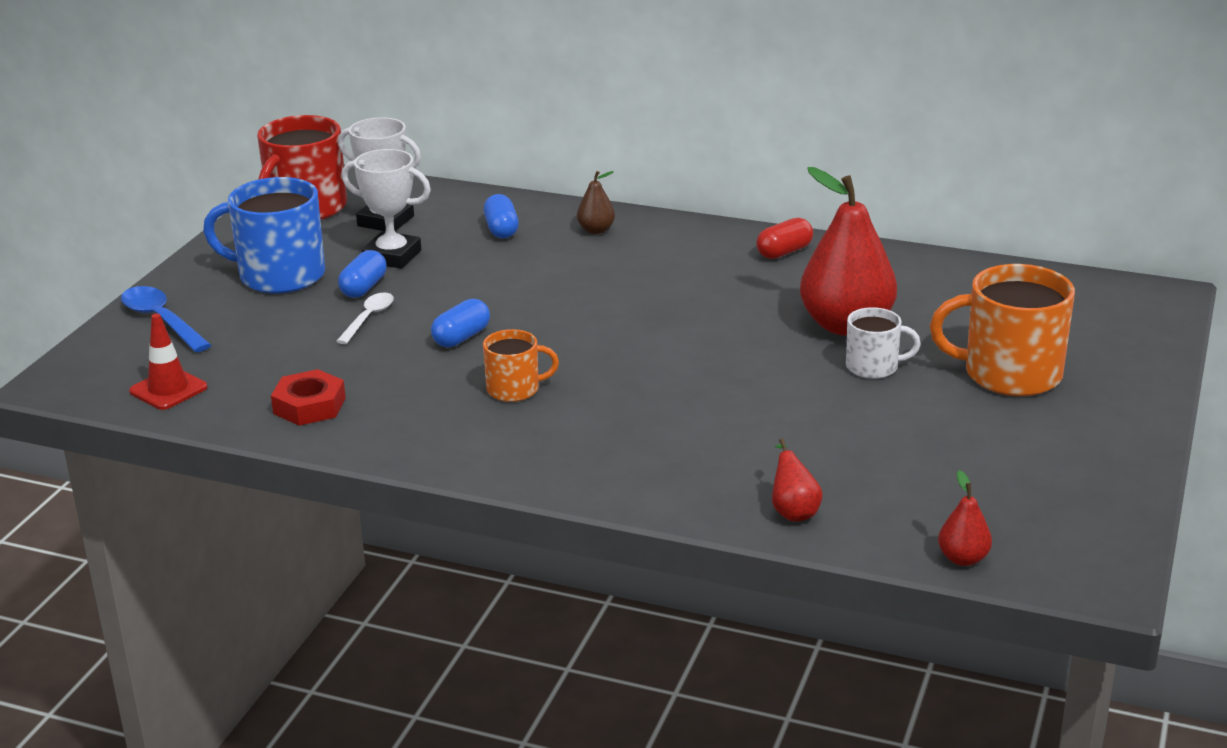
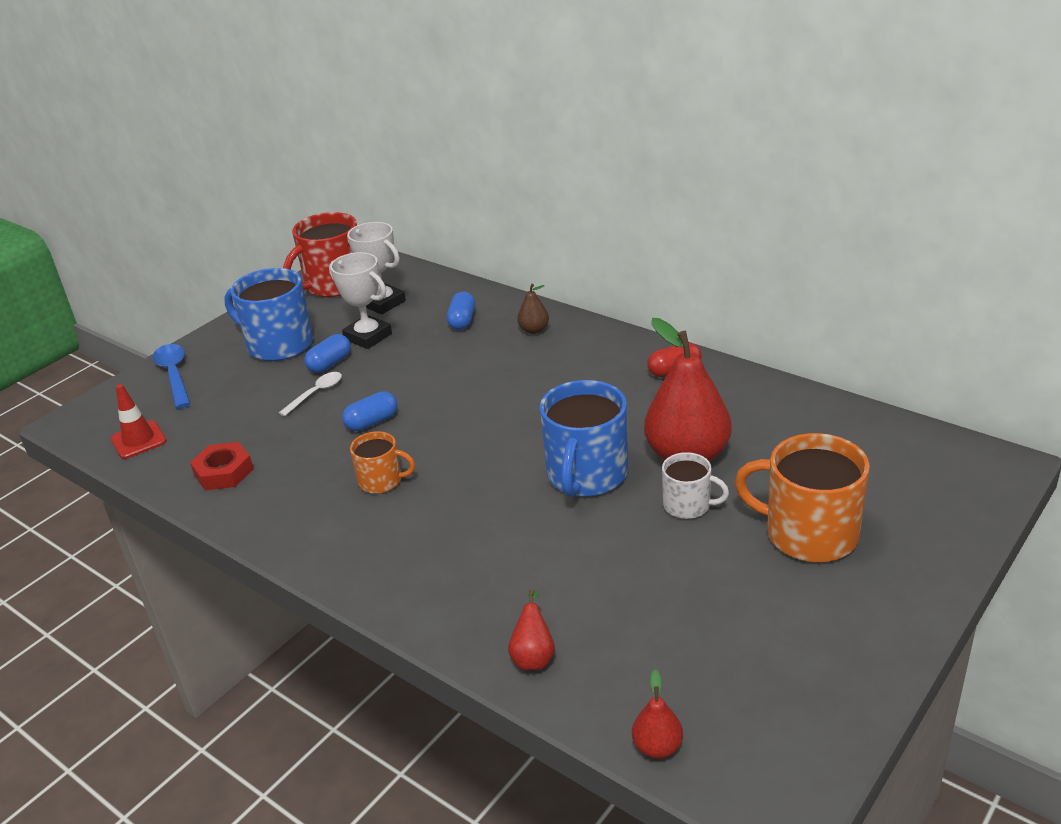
camera: 20 degrees right, 5 degrees up
(747, 355) = (586, 475): none -> blue mug

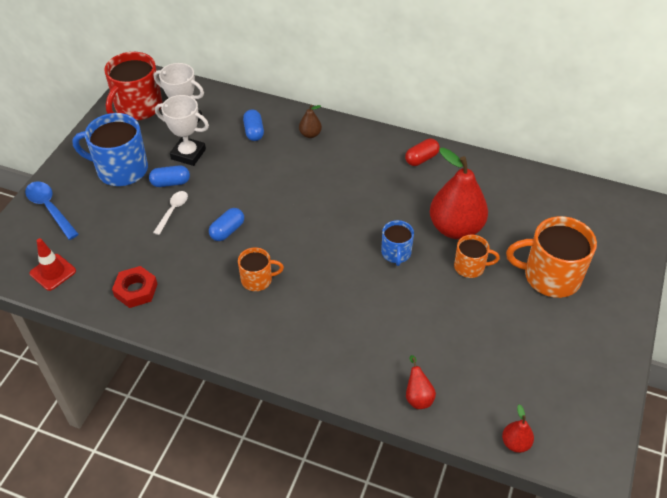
camera: 20 degrees left, 15 degrees up
(330, 364) = (170, 183): blue capsule -> blue capsule turned 60 degrees clockwise
(586, 475) = (396, 253): blue mug -> blue mug, size x0.55
(688, 505) = (470, 267): white mug -> orange mug

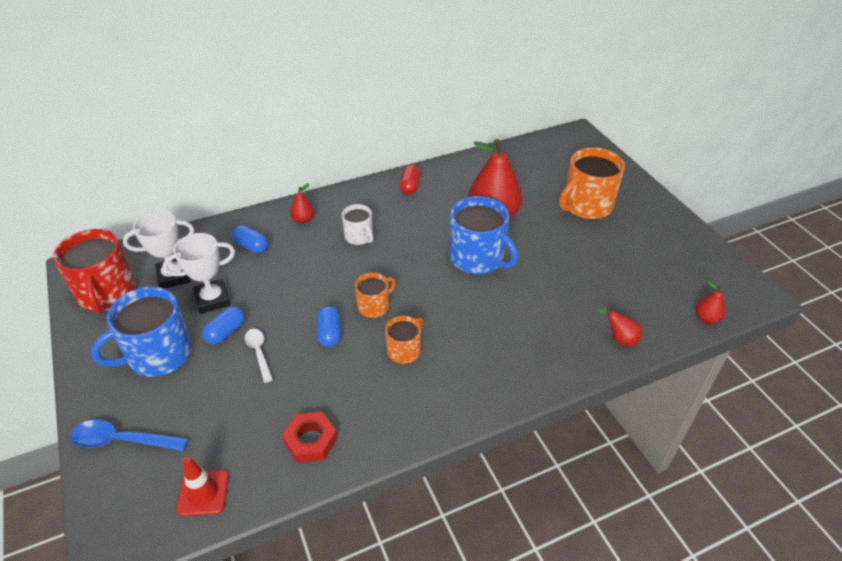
camera: 45 degrees left, 5 degrees down
(310, 134) = (303, 220): brown pear -> red pear
(332, 174) = (359, 237): none -> white mug
(396, 253) = (478, 258): blue mug -> blue mug, size x1.83
(470, 267) = (535, 233): orange mug -> orange mug (374, 306)

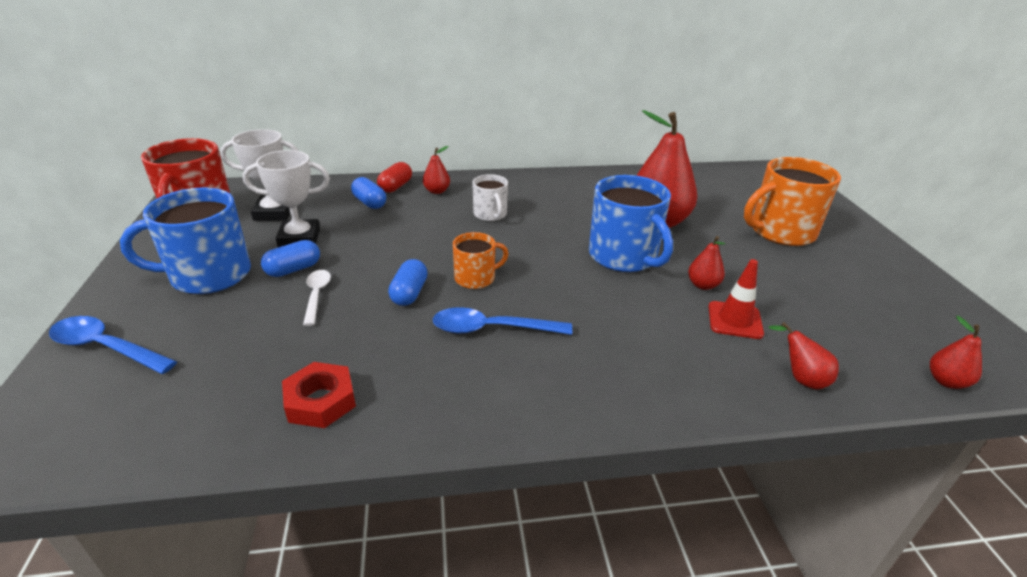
camera: 15 degrees right, 10 degrees down
(203, 493) = (151, 428): red traffic cone -> red traffic cone (735, 320)
(404, 350) = (492, 329): orange mug -> blue spoon
(410, 186) = (568, 183): red capsule -> red capsule (395, 187)
(541, 273) = (703, 285): none -> red pear

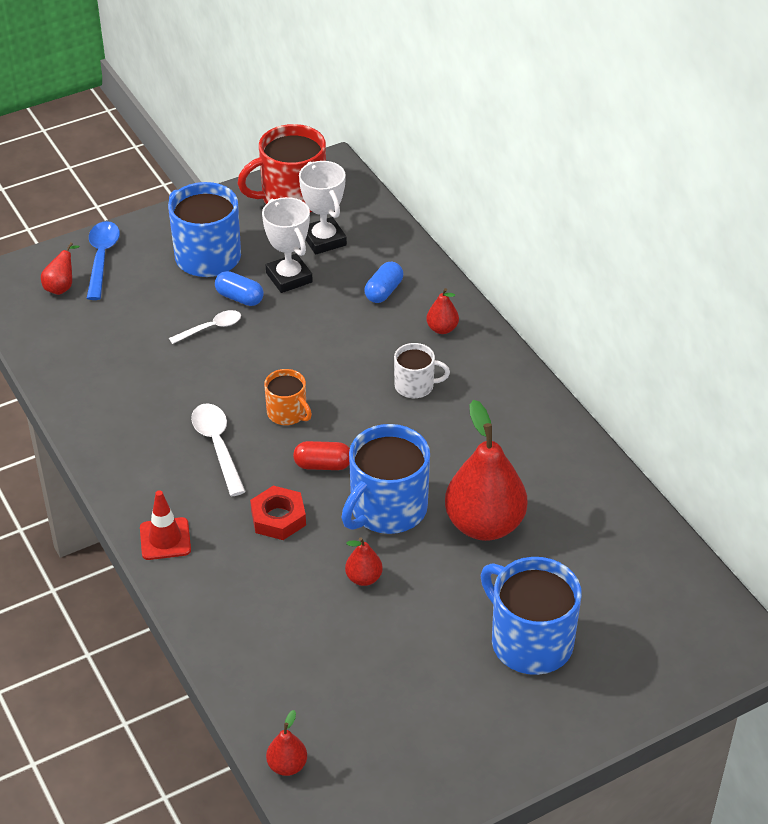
camera: 70 degrees right, 10 degrees up
(320, 401) = (96, 385): red nut -> red nut (278, 518)
(395, 187) = (431, 295): red capsule -> red capsule (323, 465)
(409, 293) = (242, 380): blue capsule -> none
(490, 214) = (415, 386): white mug -> white mug turned 135 degrees counterclockwise
(492, 329) = (217, 446): blue spoon -> white spoon
(735, 320) = (312, 607): red traffic cone -> red traffic cone (165, 539)
(780, 232) = (530, 641): orange mug -> blue mug
(801, 378) = (243, 657): red pear -> red pear (61, 287)

